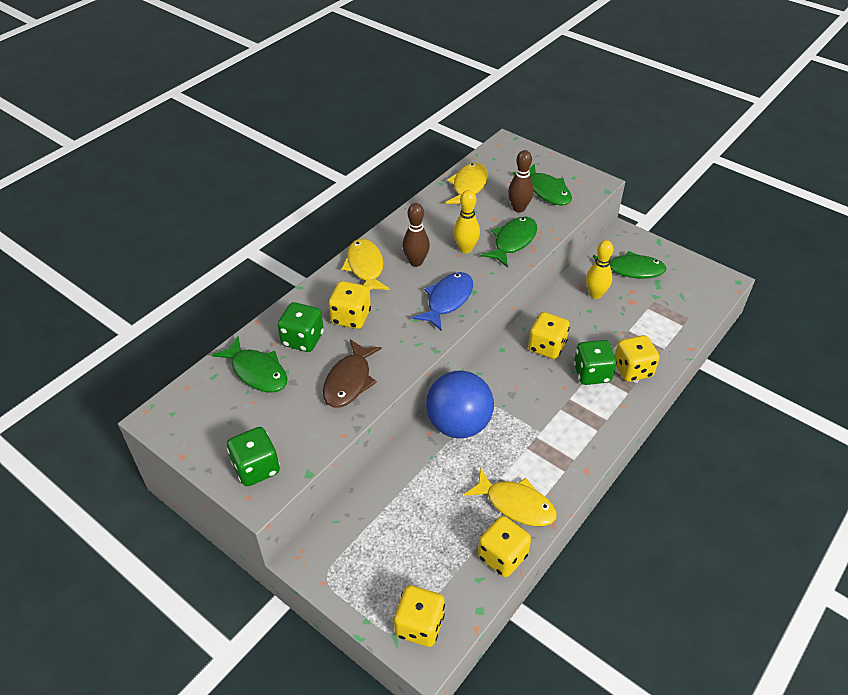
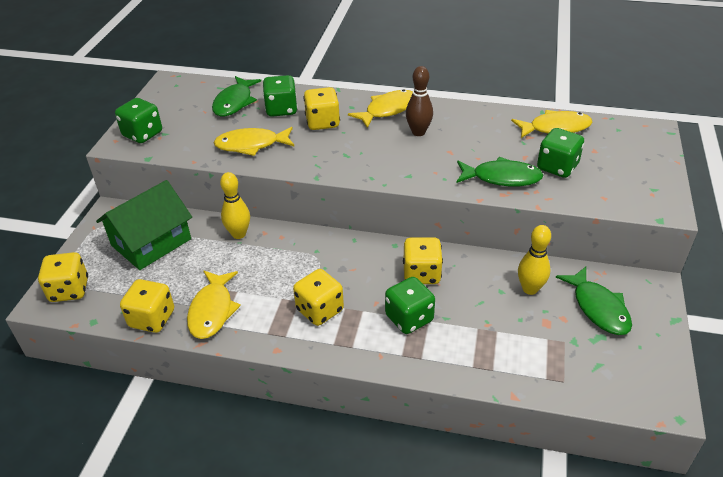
camera: 65 degrees right, 5 degrees down
(349, 381) = (251, 145): brown fish -> yellow fish
(385, 531) = (151, 242): none -> green house
(447, 300) = (384, 164): blue fish -> none
(458, 424) = (284, 246): blue ball -> none
(465, 249) = (462, 153): yellow bowling pin -> yellow bowling pin (239, 234)
(519, 208) = (557, 167): brown bowling pin -> green dice
(546, 191) = (607, 177): green fish -> none
(632, 370) = (439, 350): yellow dice -> yellow dice (319, 310)

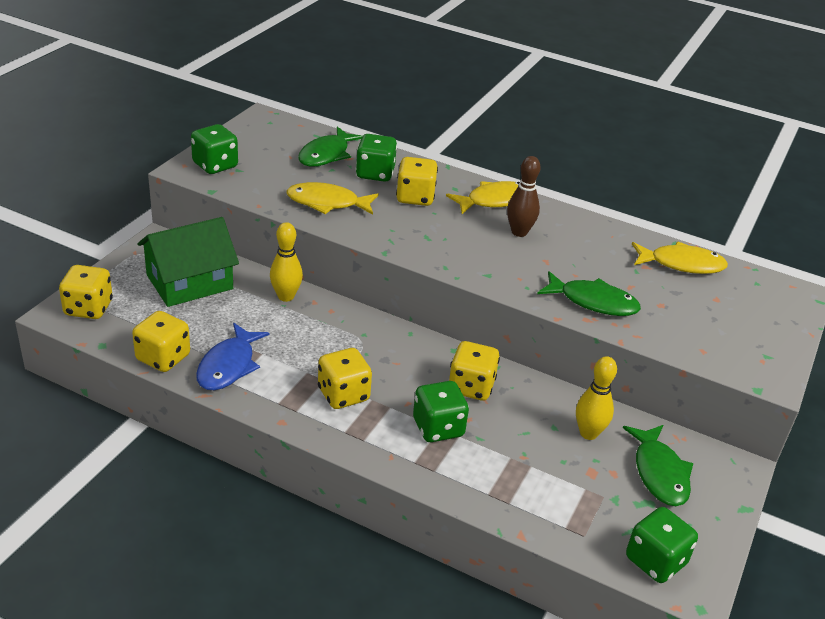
camera: 10 degrees right, 5 degrees down
(212, 311) = (229, 366): yellow fish -> blue fish
(557, 167) = (663, 306): green dice -> green dice (655, 561)

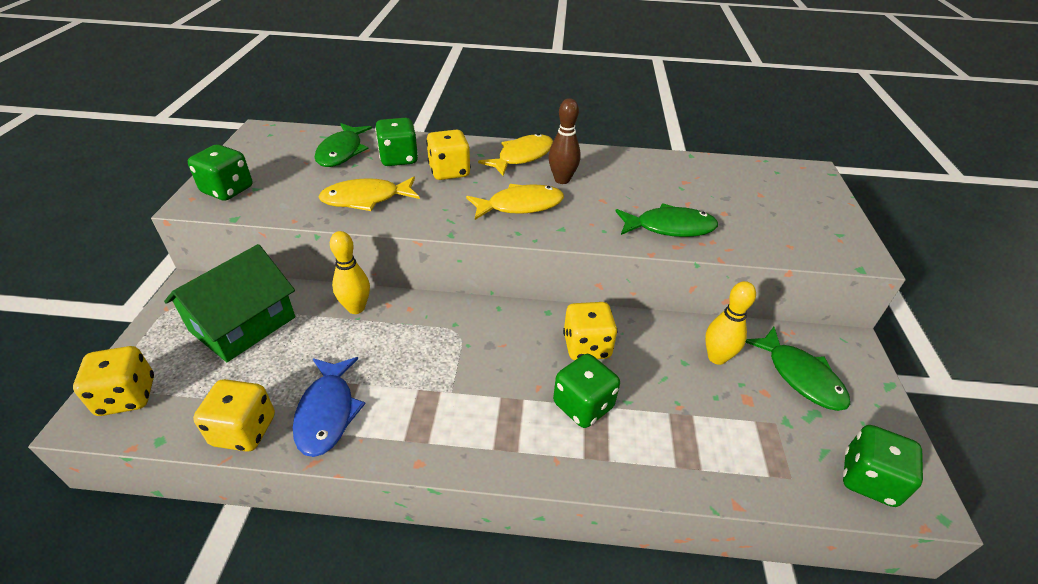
camera: 20 degrees left, 5 degrees up
(343, 394) = (469, 402): yellow dice -> none
(682, 264) = (711, 171): yellow fish -> yellow fish (520, 205)

